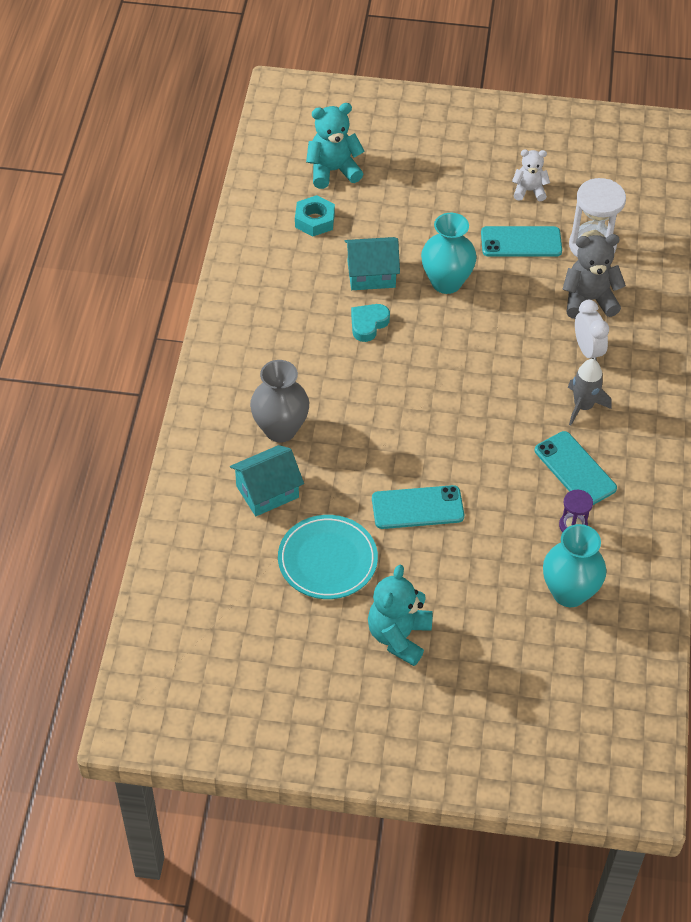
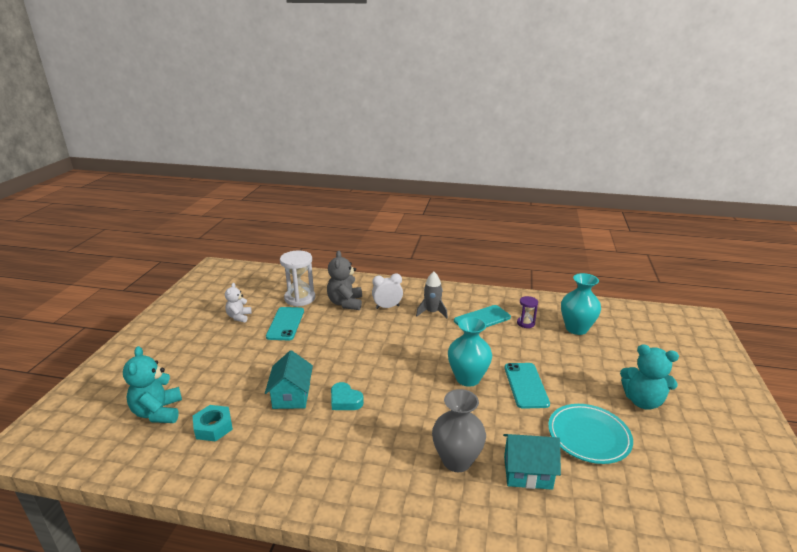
camera: 85 degrees left, 25 degrees down
(267, 491) = (527, 472): turquoise house -> turquoise house turned 60 degrees counterclockwise
(446, 282) = (312, 358): turquoise vase -> turquoise vase (467, 378)

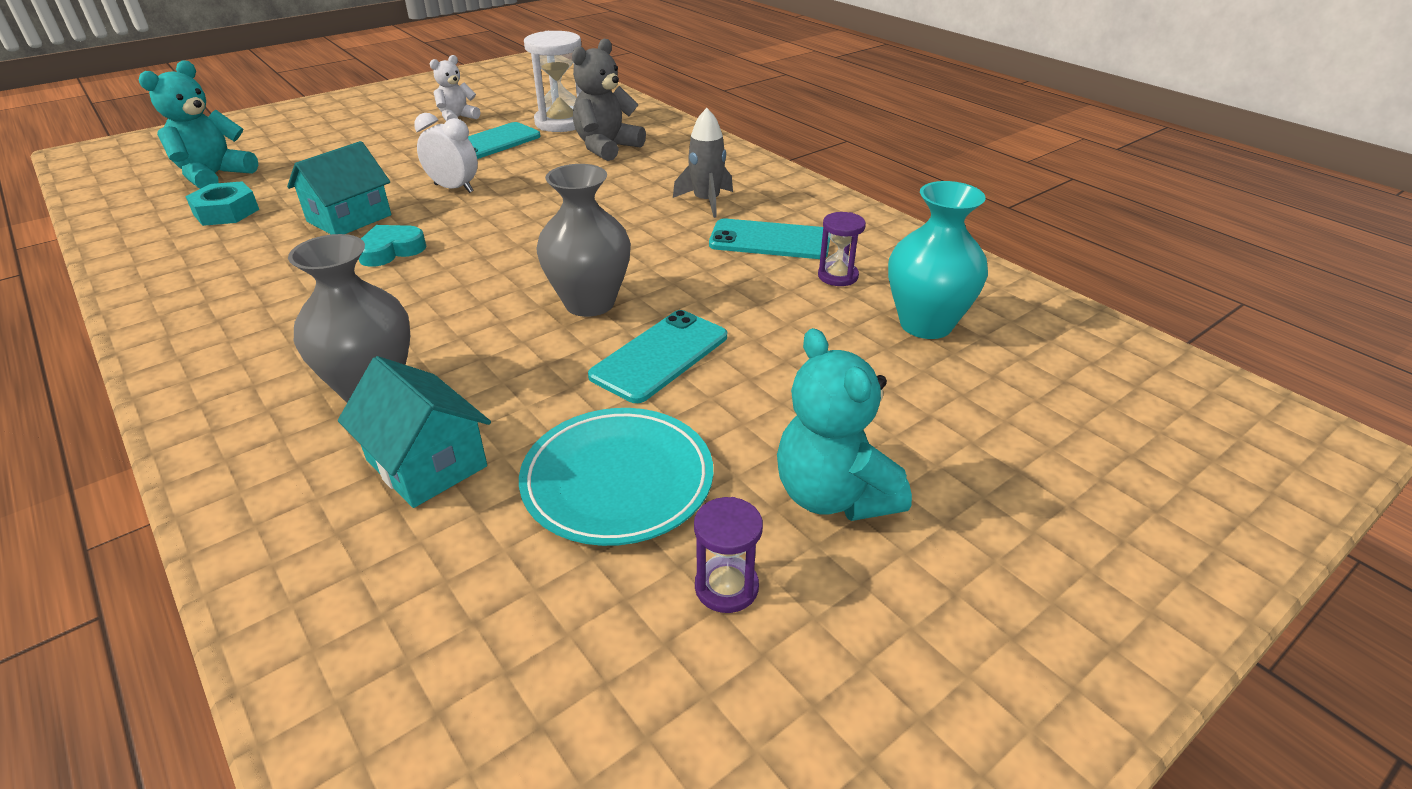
camera: 40 degrees right, 10 degrees up
(345, 400) = (391, 251): turquoise heart -> turquoise heart turned 60 degrees clockwise
(387, 307) = (653, 171): white clock -> white clock (454, 188)
(467, 378) = (589, 303): turquoise vase -> grey vase
(664, 446) = (726, 587): none -> purple hourglass

